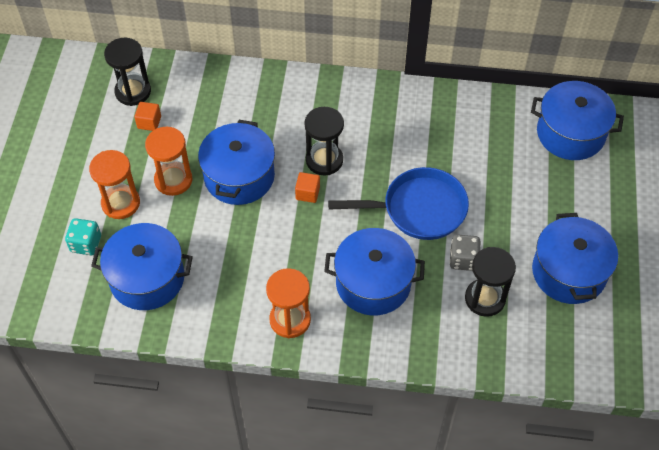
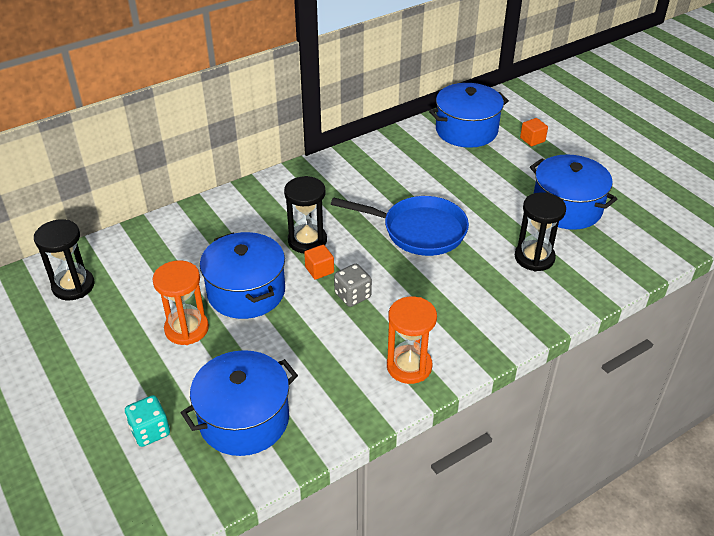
camera: 40 degrees left, 15 degrees down
(121, 203) = (152, 376): orange hourglass -> none
(149, 122) = (115, 300): orange cube -> orange cube (532, 140)
(373, 283) = (443, 298): blue pot -> none
(418, 209) = (419, 231): blue pan -> blue pan turned 60 degrees clockwise
(463, 259) = (489, 243): grey dice -> grey dice (352, 295)

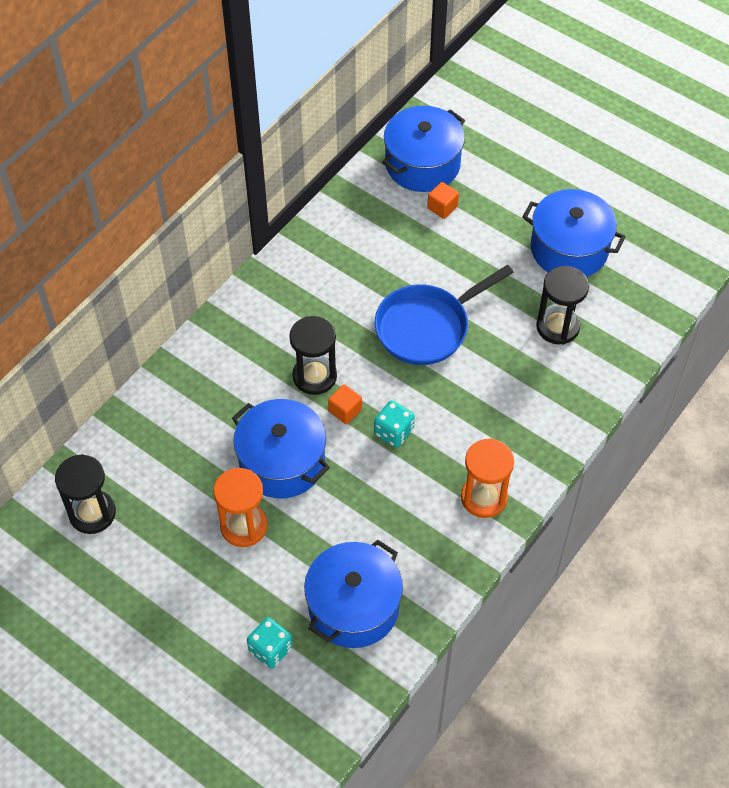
camera: 20 degrees left, 15 degrees up
(352, 295) = (393, 432): grey dice -> turquoise dice
(419, 231) = (427, 327): blue pan -> blue pan turned 150 degrees clockwise
(532, 140) = (501, 158): orange cube -> orange cube (442, 207)

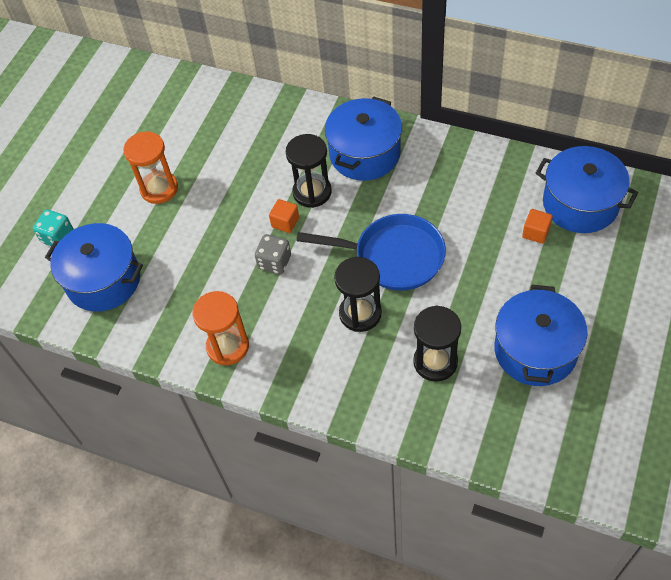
camera: 80 degrees right, 0 degrees up
(92, 513) = (149, 98): black hourglass -> black hourglass (360, 313)
(282, 462) = (223, 195): blue pot -> blue pot (364, 154)
(393, 432) = (274, 262): turquoise dice -> grey dice
(427, 327) = (393, 257): blue pan -> blue pan turned 150 degrees clockwise

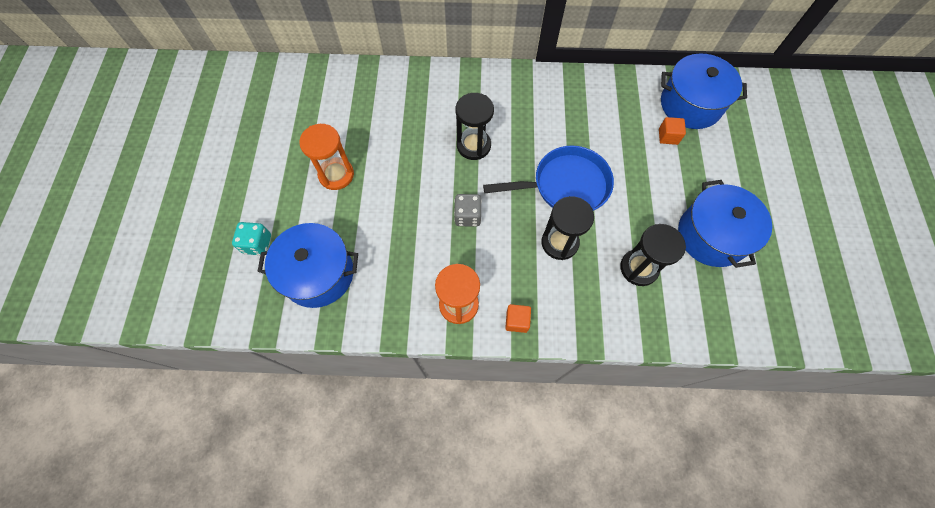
camera: 25 degrees left, 10 degrees up
(285, 222) = (462, 178): orange cube -> orange cube (517, 321)
(364, 154) = (503, 102): blue pot -> none

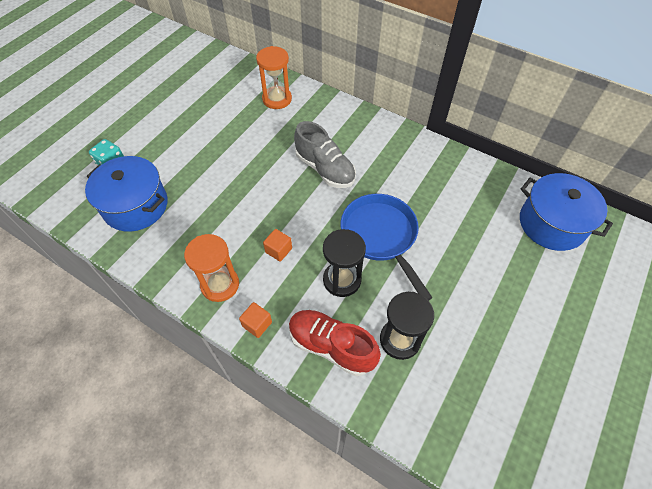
camera: 30 degrees right, 10 degrees down
(336, 175) = (203, 142): orange hourglass -> orange hourglass (277, 99)
(467, 216) = (279, 220): grey dice -> none
(473, 145) = (325, 169): black hourglass -> grey shoe
(565, 185) = (381, 236): blue pan -> blue pan turned 135 degrees counterclockwise
(590, 304) = (331, 346): none -> red shoe
(668, 136) = (509, 240): orange cube -> orange cube (278, 250)
(711, 235) = (494, 349): blue pot -> none

